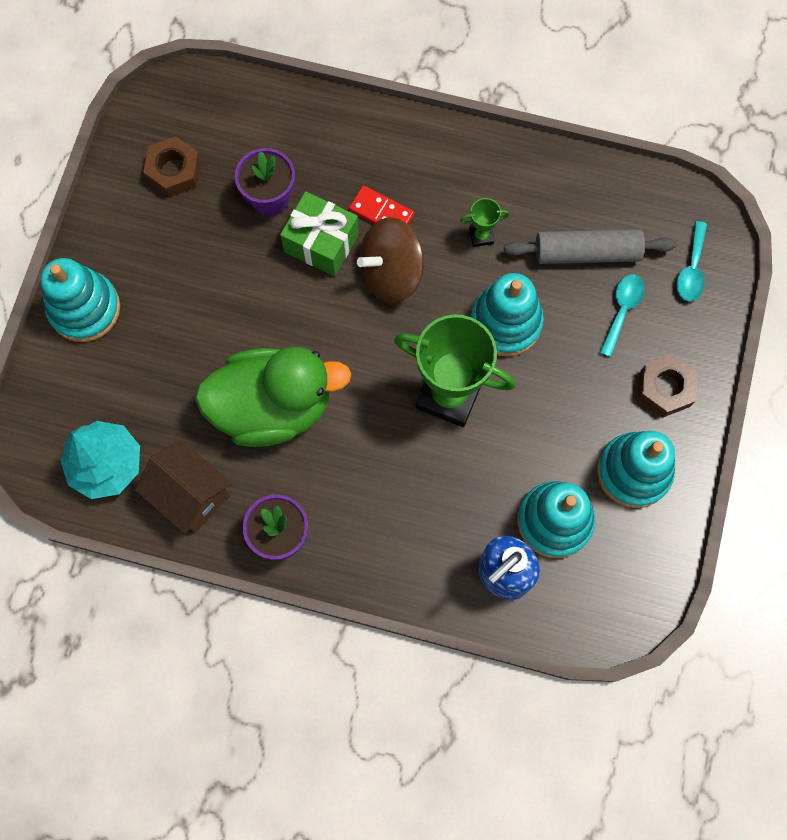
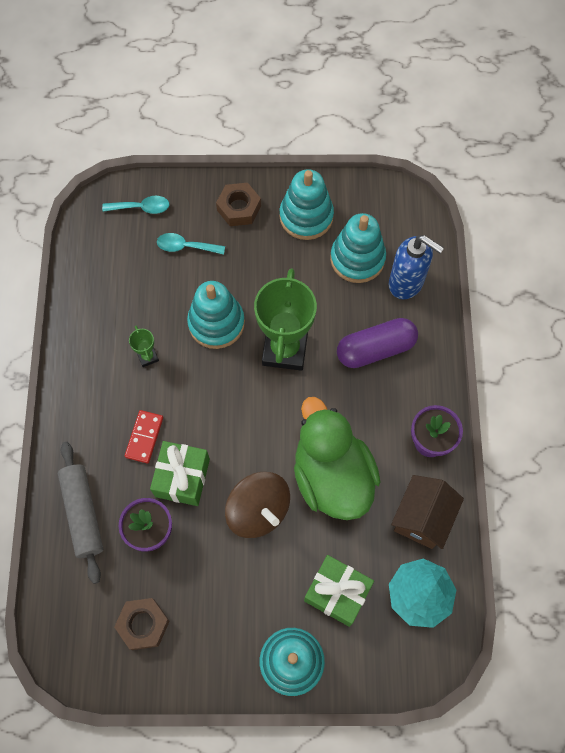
camera: 105 degrees left, 5 degrees down
(139, 375) = (337, 593): none -> green gift
(391, 273) = (196, 416): brown spinning top -> brown spinning top (258, 510)
(420, 506) = (375, 349): none -> purple capsule
(587, 253) = (145, 279): grey rolling pin -> grey rolling pin (83, 513)

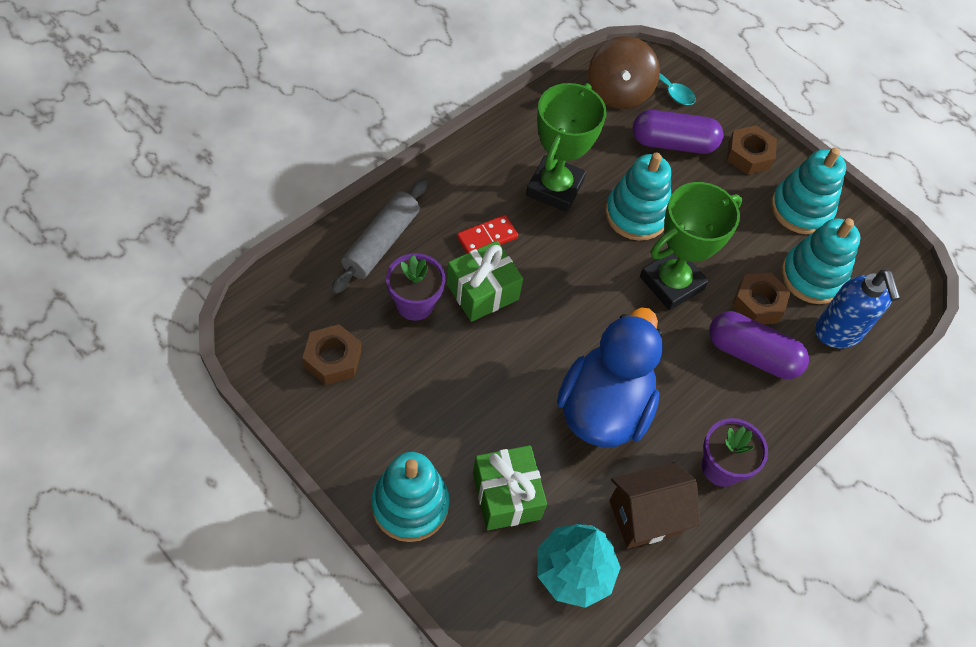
camera: 40 degrees right, 10 degrees down
(147, 357) = (554, 188): green trophy -> green trophy, size x2.36
(185, 246) = (673, 143): turquoise spoon -> purple capsule
(258, 510) = (514, 372): brown spinning top -> brown spinning top (618, 92)
(332, 476) = (604, 408): green duck -> blue duck
(345, 310) = (758, 303): none -> brown nut

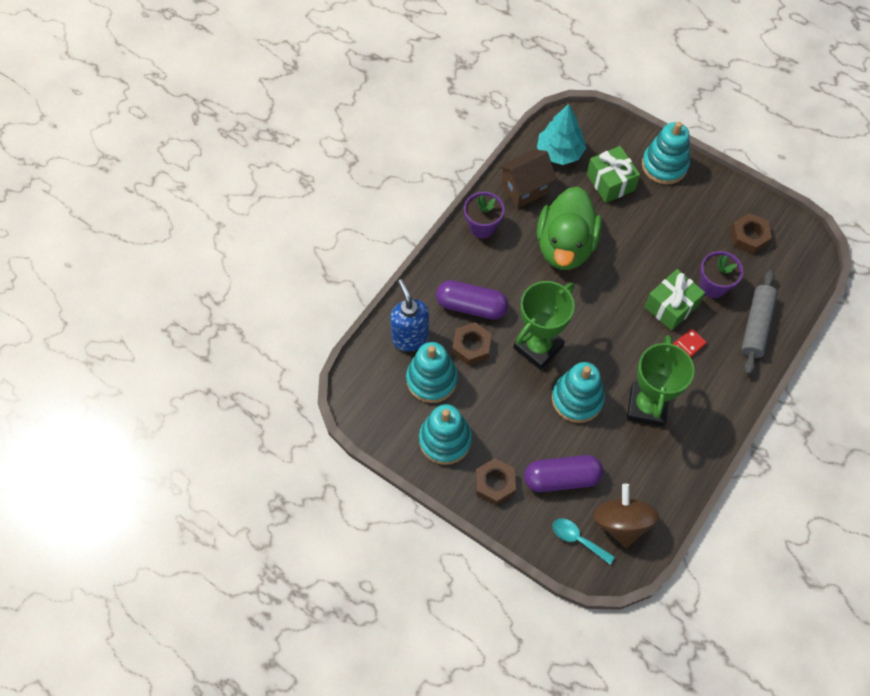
camera: 175 degrees right, 5 degrees up
(604, 408) = (565, 246): blue duck -> green duck

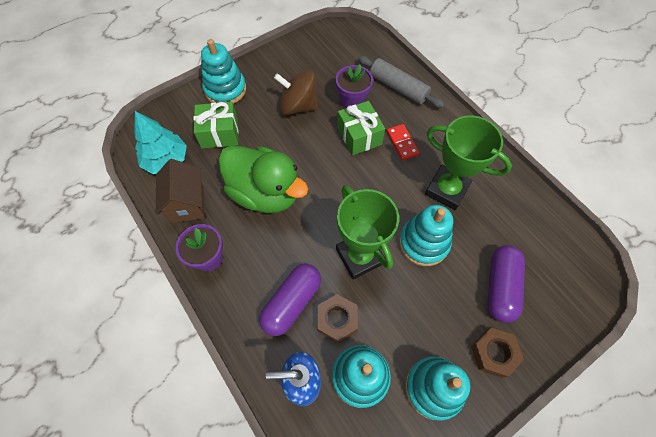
camera: 70 degrees left, 0 degrees up
(577, 539) = (563, 296): turquoise spoon -> none
(621, 522) = (552, 252): brown spinning top -> brown spinning top (298, 106)
(749, 237) = (319, 62): brown nut -> none

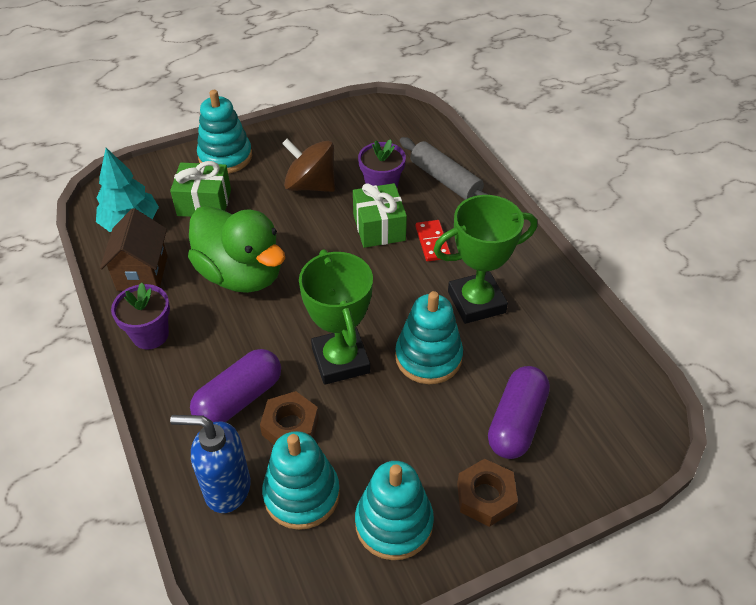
camera: 10 degrees right, 15 degrees down
(446, 190) = (476, 302): green trophy -> green trophy turned 60 degrees counterclockwise

